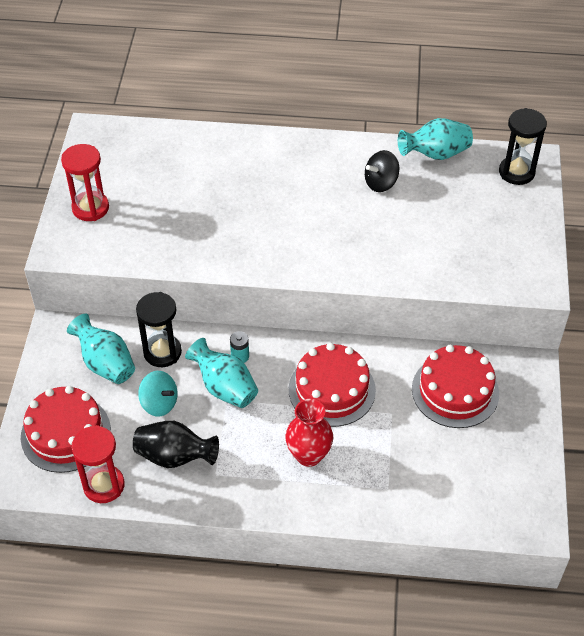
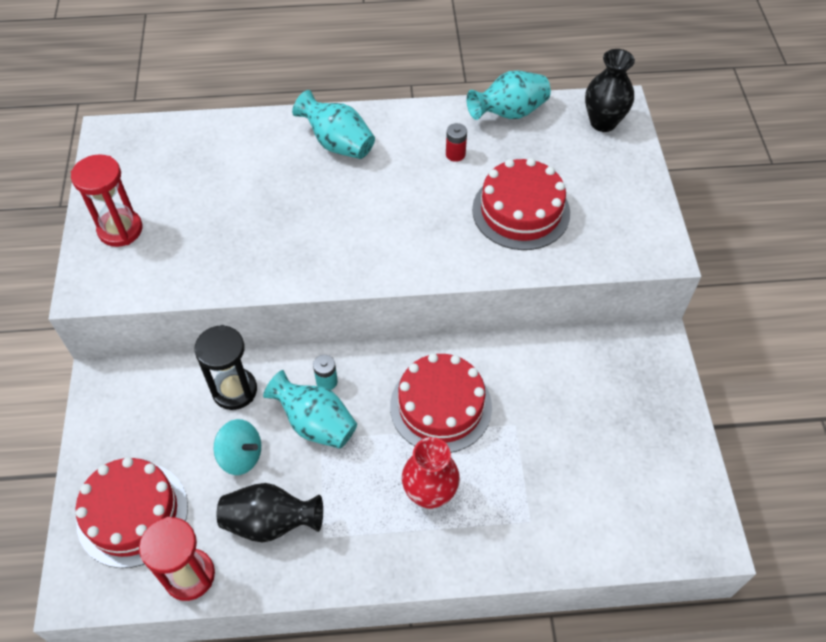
camera: 10 degrees left, 5 degrees up
(105, 363) = (168, 415): turquoise vase -> turquoise vase (337, 143)
(381, 183) = (455, 154): black spinning top -> red battery
(455, 391) = (580, 386): red cake -> red cake (521, 211)
(516, 172) = (603, 122): black hourglass -> black vase

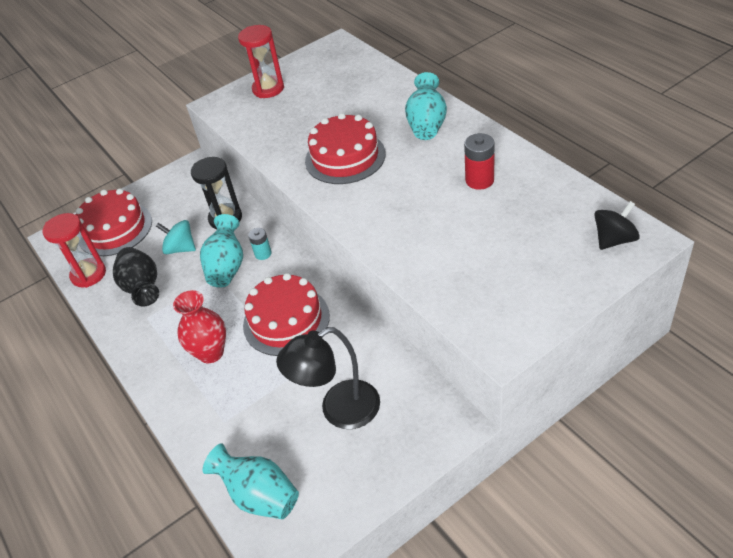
camera: 65 degrees right, 10 degrees down
(241, 456) = (181, 248): turquoise spinning top -> turquoise spinning top turned 120 degrees clockwise
(455, 154) = (479, 180): red battery -> red battery, size x1.55
(509, 113) = (557, 184): turquoise vase -> turquoise vase (259, 495)
(521, 211) = (459, 242): red cake -> red cake (345, 157)
(585, 418) = (339, 411): none -> black lamp
(603, 122) = (614, 240): black vase -> black spinning top

